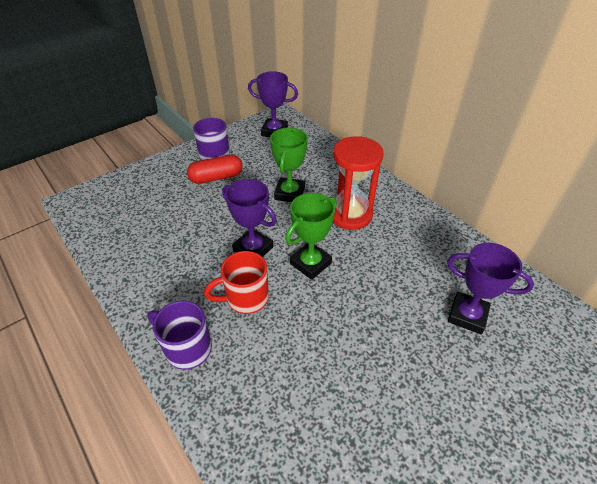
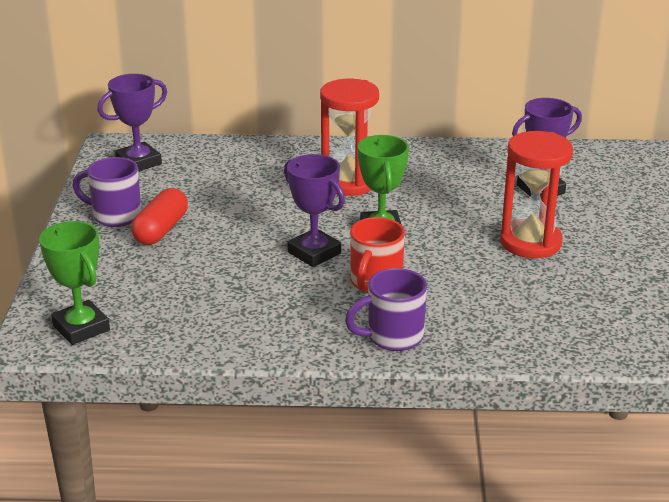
camera: 50 degrees left, 15 degrees down
(253, 249) = (314, 253): purple trophy -> purple trophy turned 60 degrees clockwise
(289, 193) = (263, 199): green trophy -> green trophy (81, 328)
(386, 355) = (530, 242): none -> red hourglass

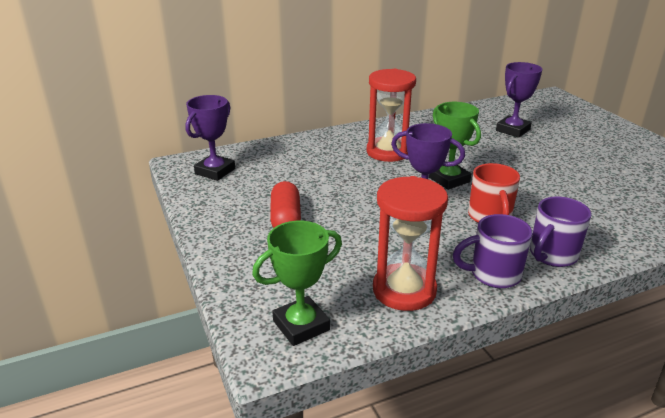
camera: 25 degrees left, 0 degrees up
(81, 328) = (301, 325): green trophy -> green trophy turned 60 degrees counterclockwise
(115, 216) = (236, 217): purple mug -> purple mug (493, 274)
(530, 242) = (550, 164): red hourglass -> red hourglass (404, 290)

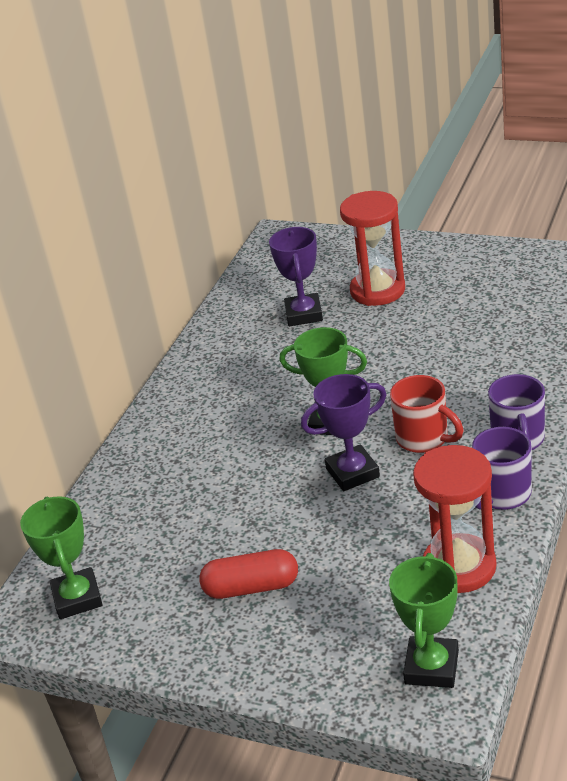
camera: 40 degrees left, 5 degrees up
(215, 171) = (77, 598): purple trophy -> green trophy
(286, 219) = (251, 587): red capsule -> red capsule turned 45 degrees counterclockwise
(388, 152) = (224, 432): red hourglass -> red hourglass (377, 290)

